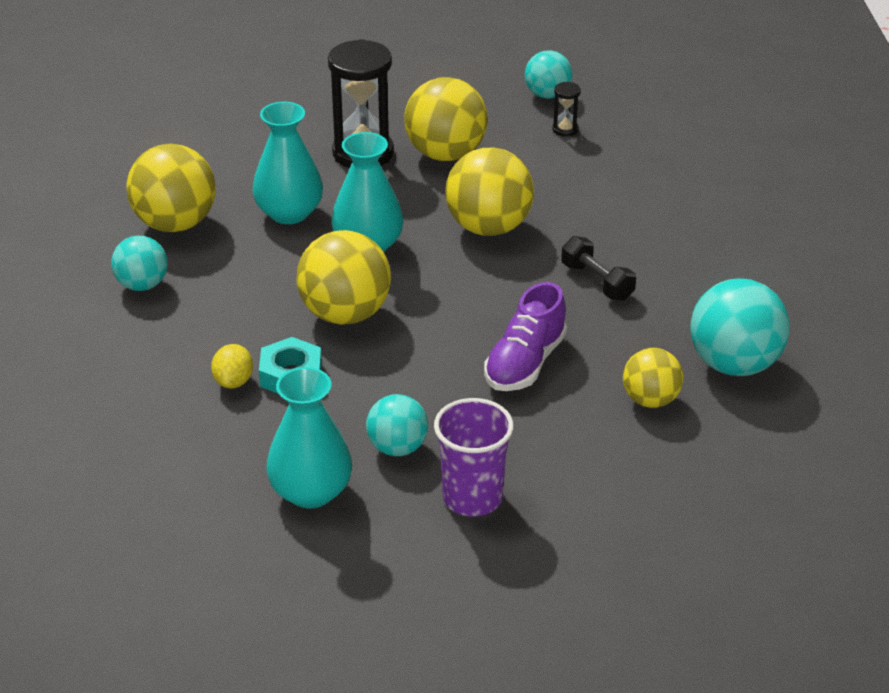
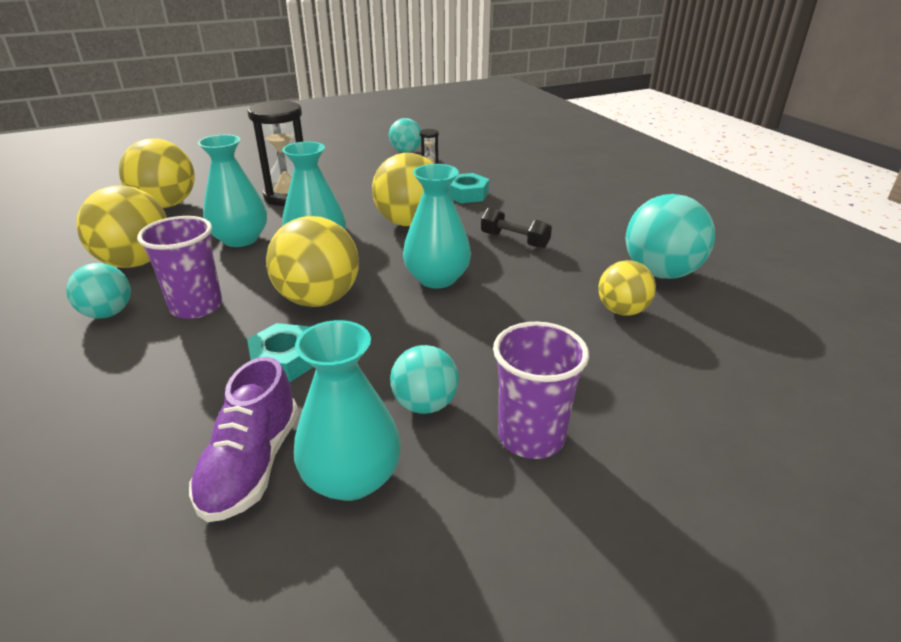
camera: 20 degrees left, 5 degrees down
(225, 296) = (196, 307): none -> purple cup
(233, 381) = (224, 379): yellow lemon -> none
(445, 154) = (352, 188): yellow ball -> yellow ball (166, 205)
(479, 315) = (437, 278): none -> turquoise vase
(525, 363) = (499, 305): purple shoe -> purple shoe (252, 465)
(584, 194) = (466, 194): none -> turquoise nut

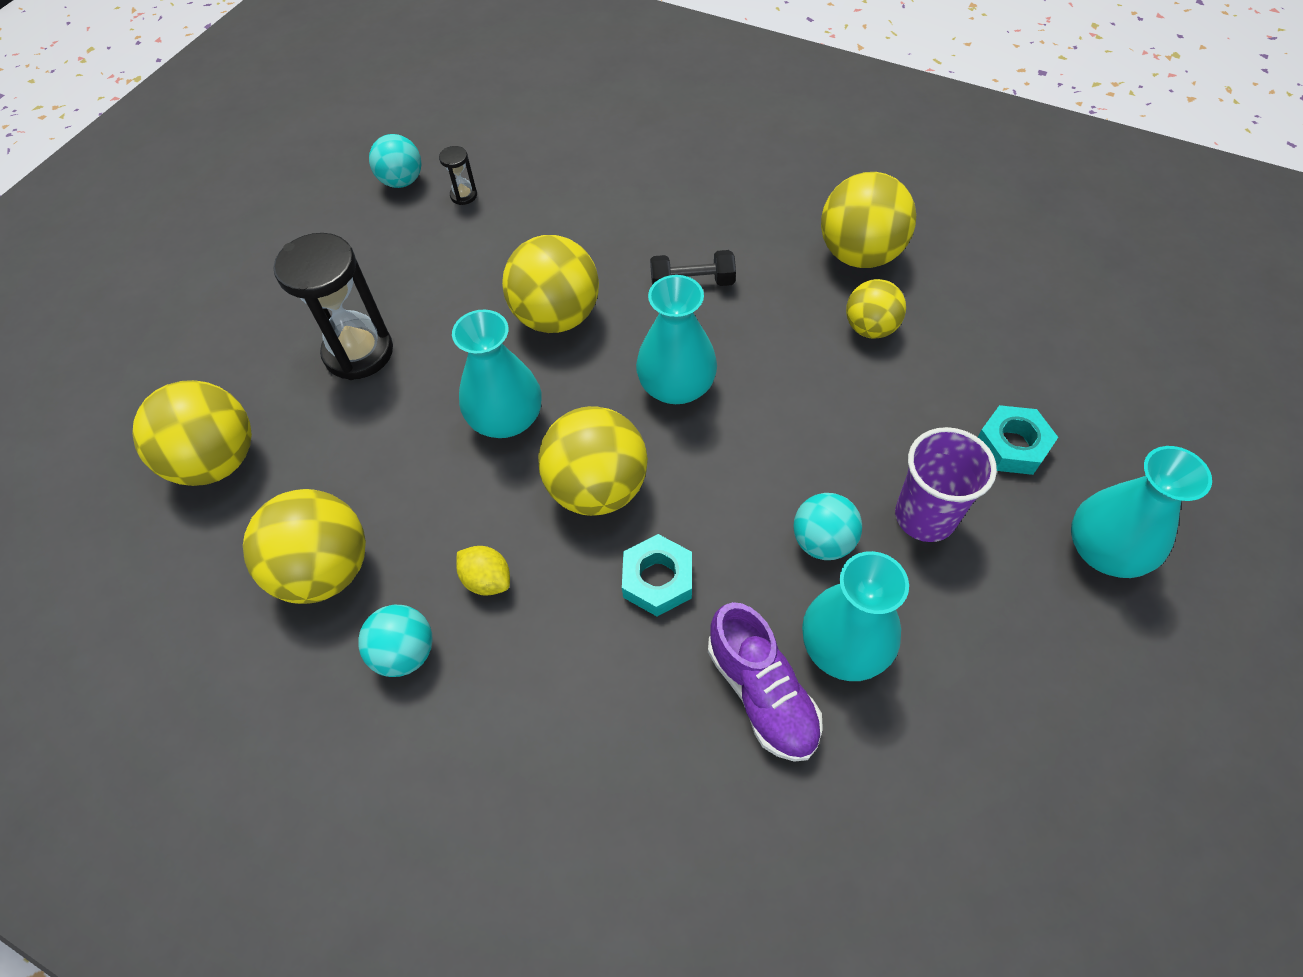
camera: 35 degrees left, 25 degrees up
(196, 307) = (487, 580): purple cup -> yellow lemon
(240, 239) = (399, 458): turquoise vase -> turquoise vase (1105, 550)
(466, 194) = (565, 229): turquoise nut -> turquoise nut (1012, 445)
(661, 273) = (859, 254): turquoise ball -> yellow ball

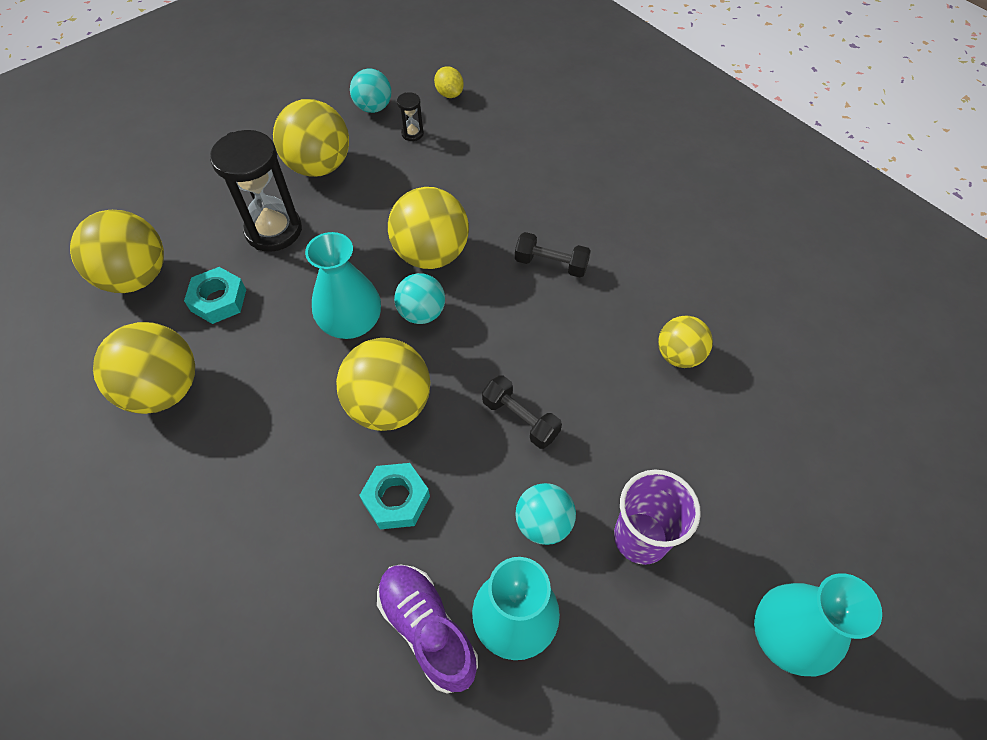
camera: 20 degrees right, 0 degrees up
(405, 652) = (184, 477): turquoise ball -> turquoise ball (422, 313)
(487, 580) = (271, 445): yellow lemon -> yellow lemon (449, 94)
(676, 386) = (494, 345): turquoise vase -> none
(744, 449) = (520, 419): none -> black dumbbell
(761, 693) = (428, 629): purple shoe -> purple shoe turned 150 degrees clockwise
(859, 254) = (703, 288): yellow ball -> yellow ball (319, 166)
(1012, 445) = (750, 506): turquoise nut -> turquoise nut (218, 300)

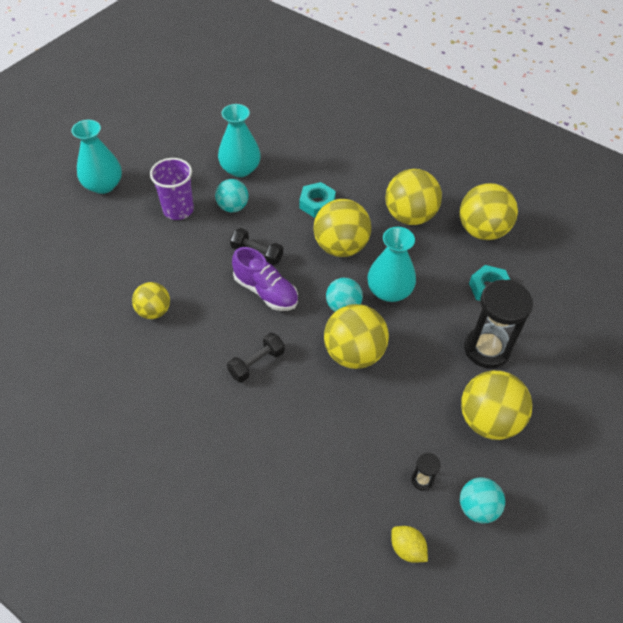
camera: 165 degrees right, 5 degrees down
(136, 277) = (558, 293): yellow ball -> yellow ball (409, 216)
(428, 629) = (281, 159): purple shoe -> purple shoe (265, 291)
(551, 264) = (256, 363): black dumbbell -> black dumbbell turned 45 degrees counterclockwise

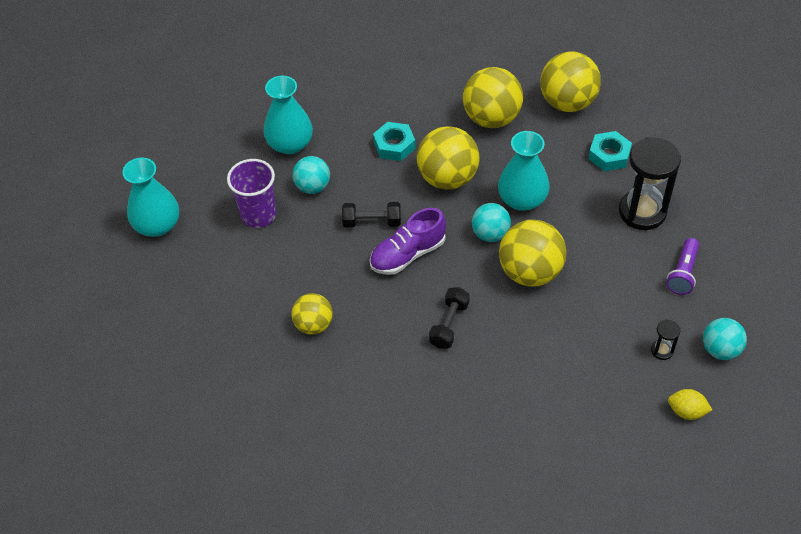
camera: 25 degrees left, 0 degrees up
(265, 291) = (408, 254): purple shoe -> purple shoe turned 135 degrees clockwise
(488, 420) = (683, 273): yellow ball -> purple flashlight

